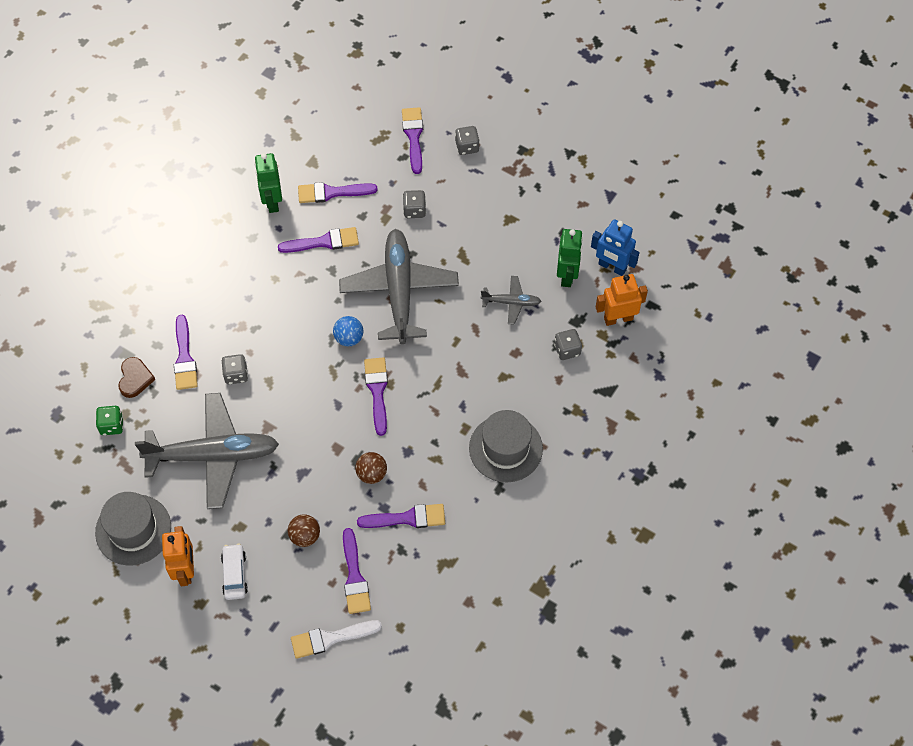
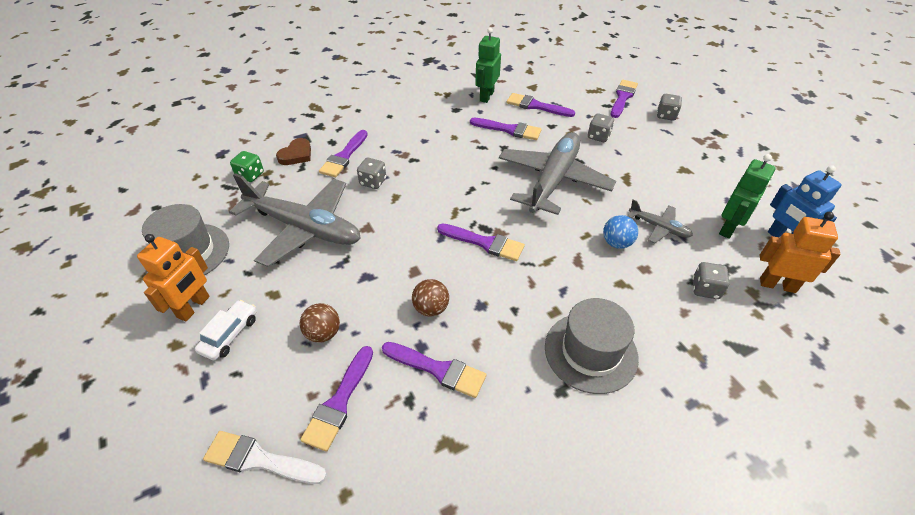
camera: 30 degrees right, 15 degrees down
(349, 338) = (486, 195): blue ball -> blue ball (616, 243)
(377, 391) = (484, 243): purple brush -> purple brush turned 90 degrees clockwise

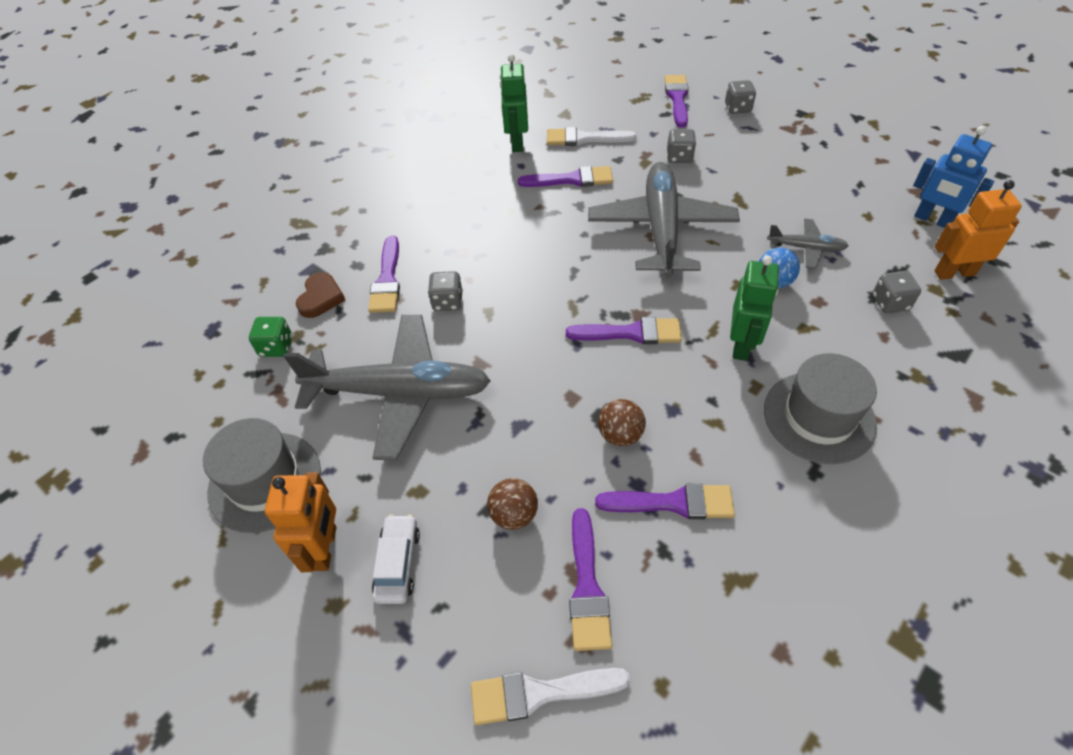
camera: 20 degrees left, 5 degrees up
(536, 106) = (584, 139): purple brush -> white brush
(729, 228) = (875, 225): green robot -> green robot (741, 345)

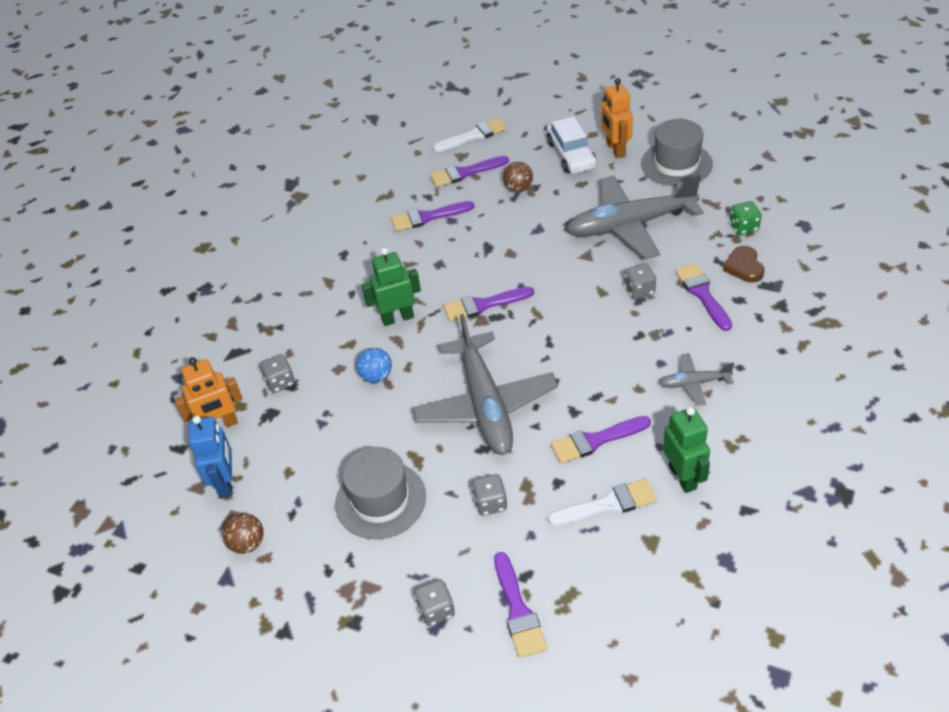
camera: 165 degrees right, 5 degrees down
(398, 563) = (571, 155): white car -> white car, size x1.50
(587, 587) = (465, 173): purple brush -> purple brush turned 90 degrees counterclockwise
(620, 435) = (470, 241): brown ball -> brown ball (248, 543)
(741, 345) = (397, 318): green robot -> green robot turned 75 degrees clockwise
(806, 248) = (349, 418): grey plane -> grey plane (694, 383)
(819, 417) = (340, 284): grey hat -> grey hat (380, 500)
(933, 220) = (226, 482): blue robot -> blue robot turned 60 degrees clockwise

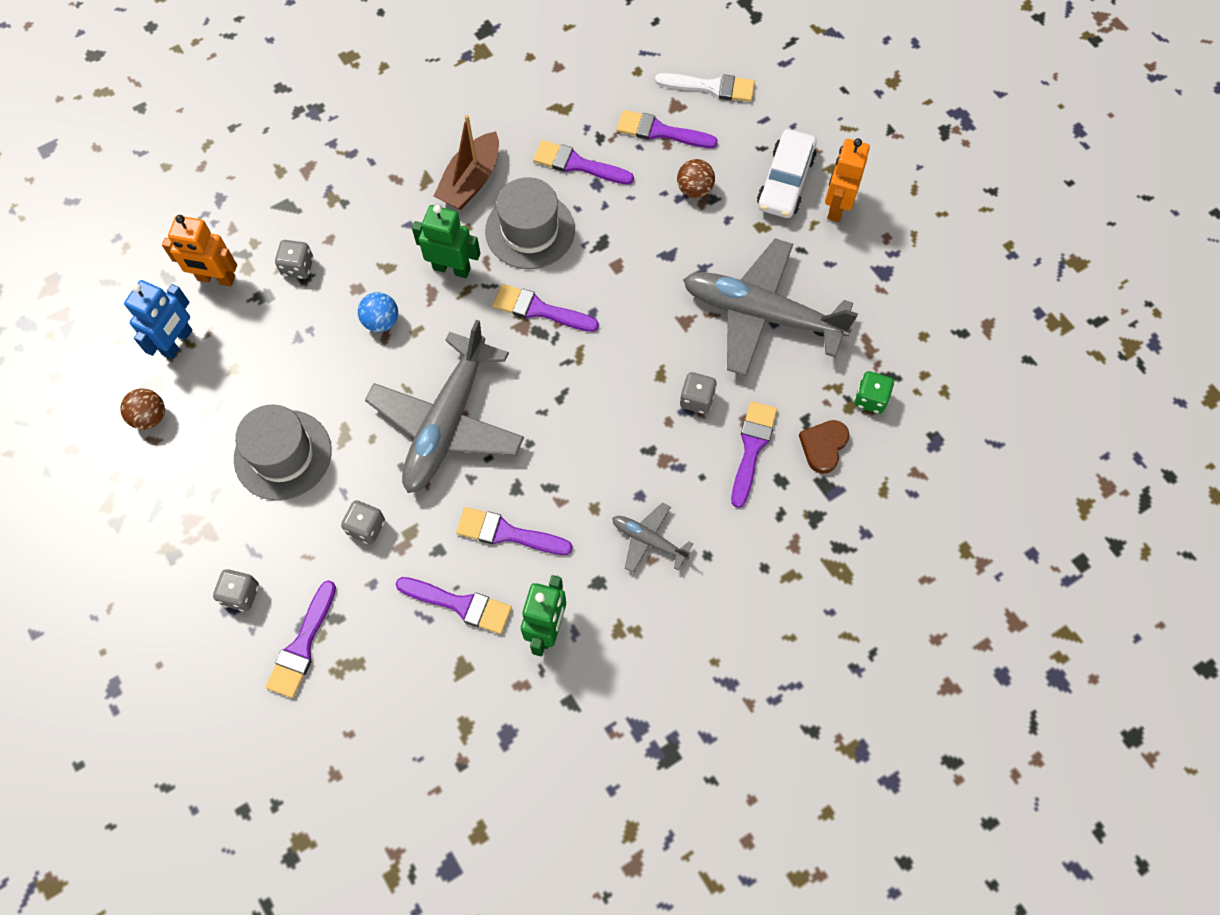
camera: 30 degrees right, 20 degrees up
(362, 265) = (471, 181): none -> brown boat
(608, 504) = (460, 604): white brush -> purple brush
(676, 164) = (881, 269): grey hat -> grey hat (530, 230)

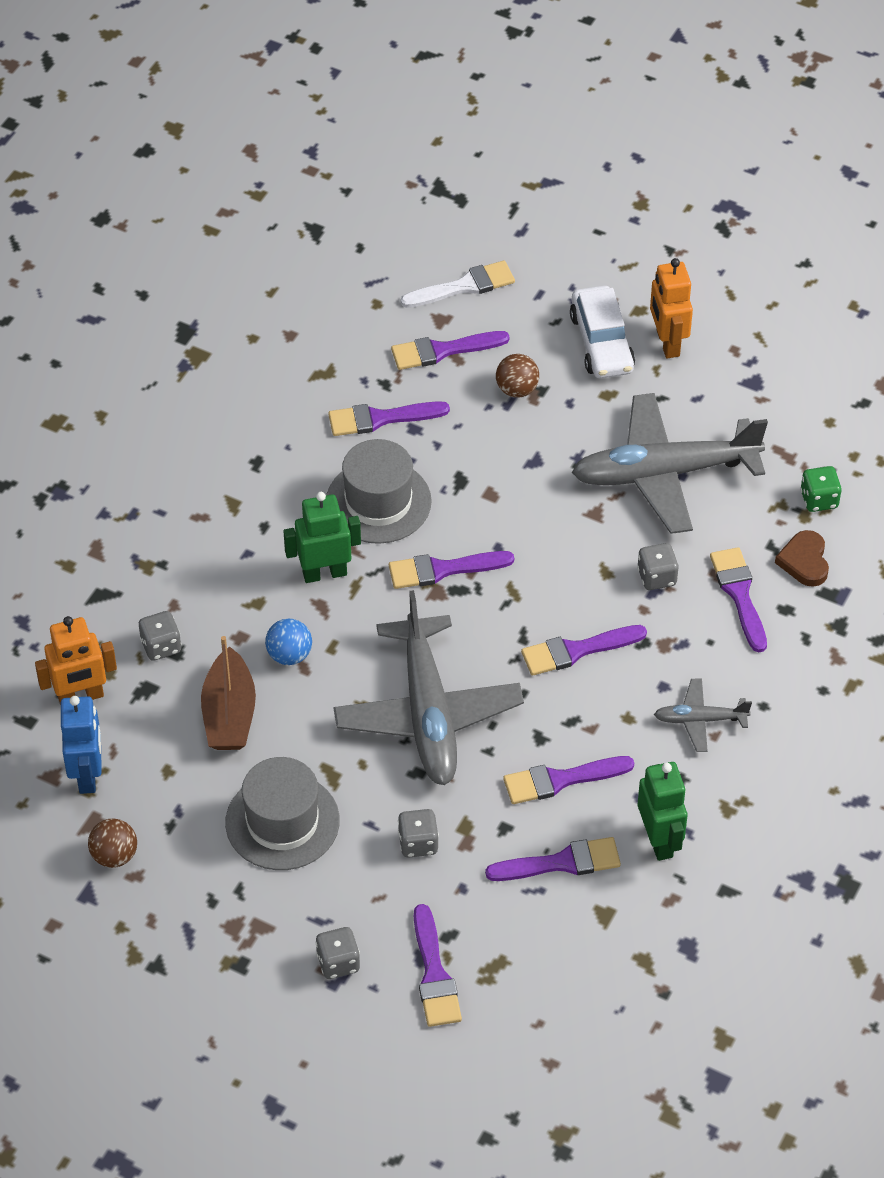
camera: 30 degrees left, 15 degrees down
(471, 181) = (281, 483): brown boat -> brown boat (229, 714)
(593, 430) = (577, 651): none -> purple brush

